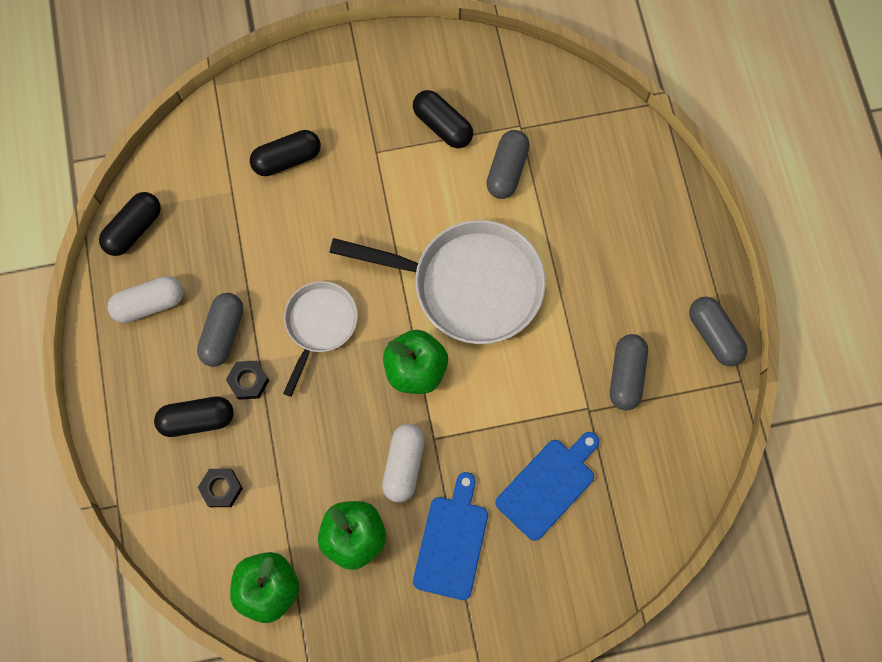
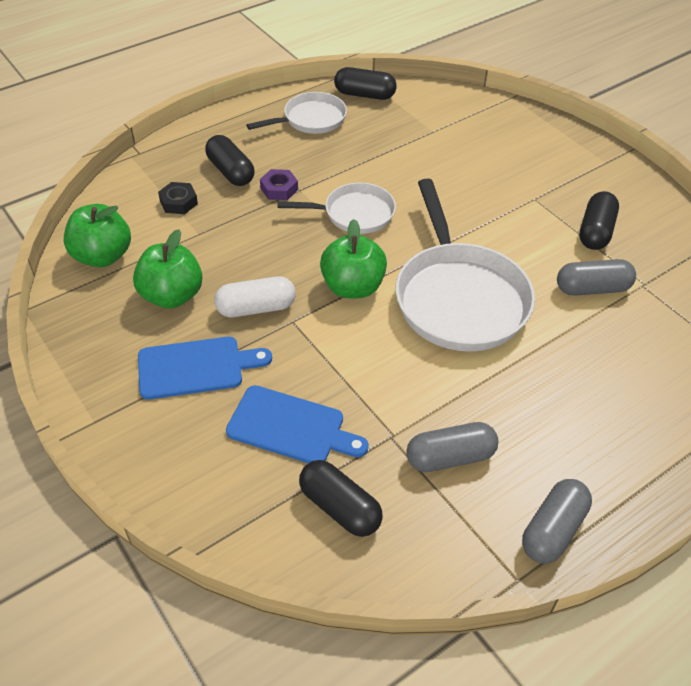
camera: 65 degrees right, 25 degrees down
(149, 303) = (311, 119): white capsule -> white pan
(223, 333) = (311, 163): grey capsule -> none
(248, 381) = (279, 189): black nut -> purple nut
(287, 159) = (484, 151): black capsule -> black capsule (339, 507)

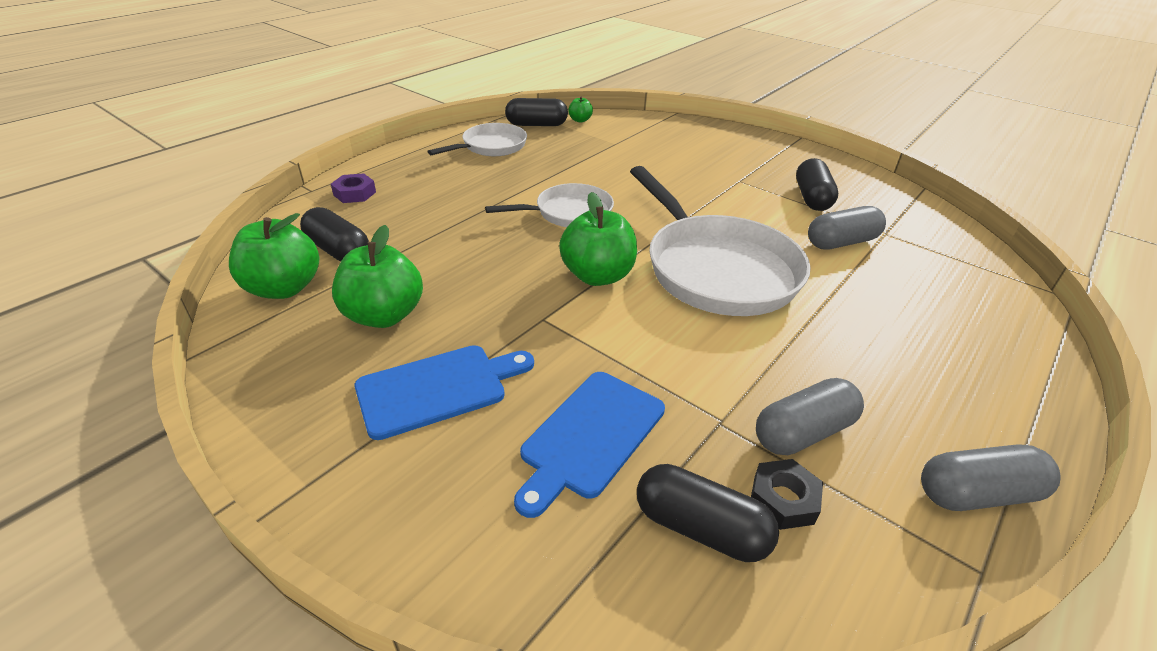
camera: 15 degrees left, 10 degrees down
(178, 202) = (368, 226): black nut -> black nut (783, 499)
(231, 171) = (420, 194): black capsule -> black capsule (338, 250)
(256, 308) = (493, 312): white capsule -> none
(279, 189) = (479, 202): purple nut -> purple nut (354, 193)
(291, 427) = (590, 436): blue cutting board -> blue cutting board turned 120 degrees clockwise
(410, 93) = (580, 120): none -> green apple
(553, 530) = (977, 494): grey capsule -> grey capsule turned 60 degrees clockwise

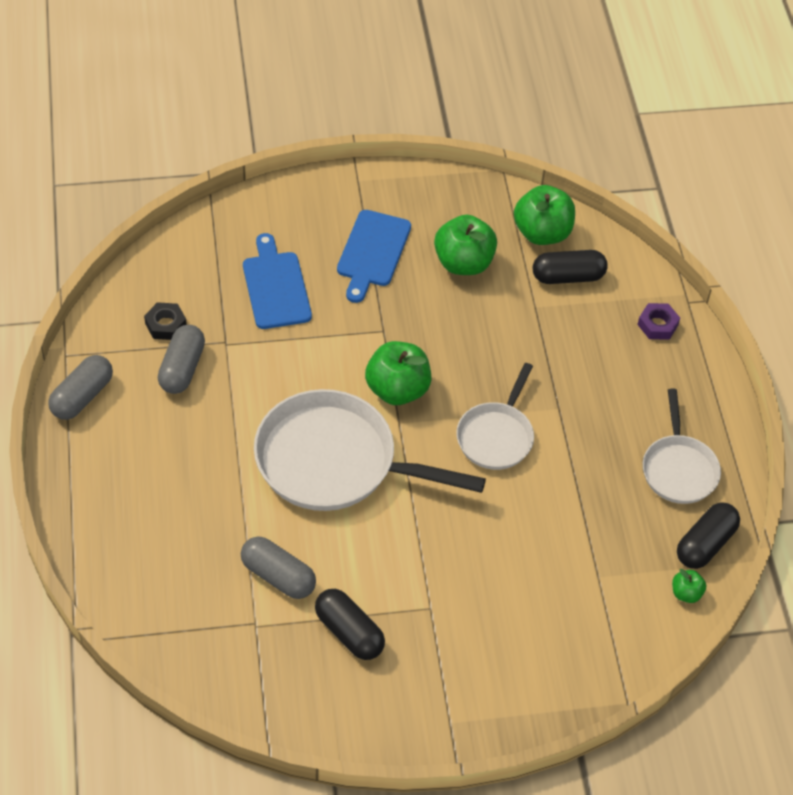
camera: 130 degrees right, 15 degrees up
(700, 528) = (189, 286): black capsule -> none
(841, 242) = (278, 576): grey capsule -> grey capsule turned 75 degrees counterclockwise

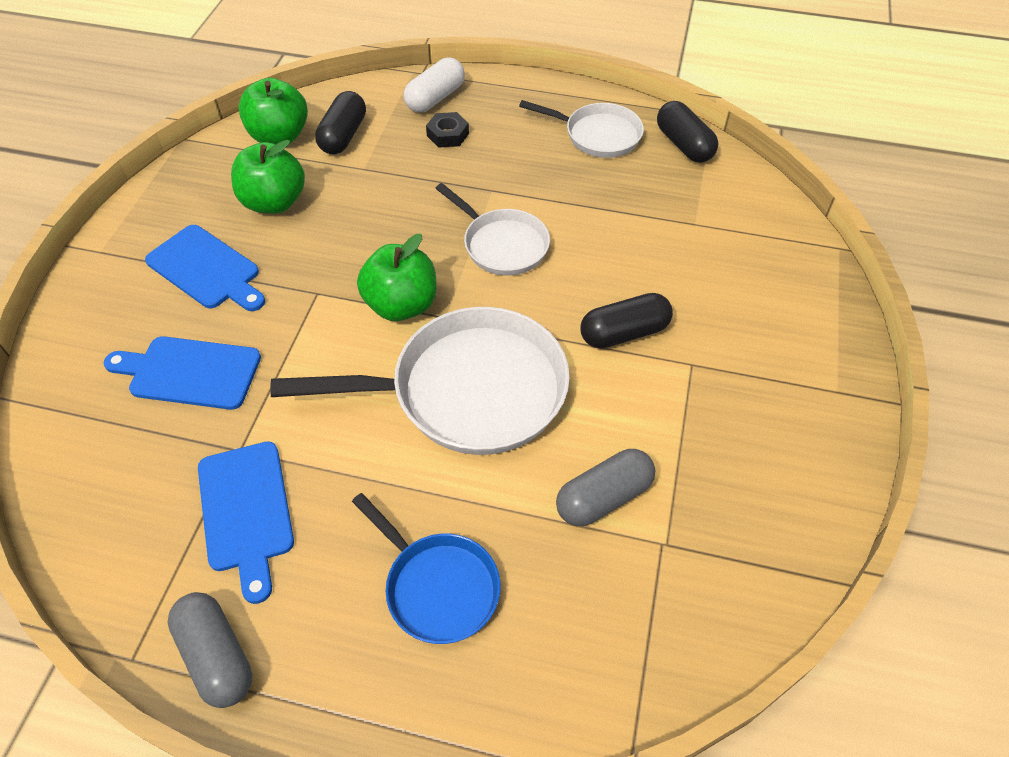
camera: 65 degrees left, 0 degrees up
(165, 325) = (165, 510): black nut -> black nut (448, 135)
(170, 496) = (437, 586): none -> blue pan
(182, 368) = (246, 511): grey capsule -> blue cutting board
(334, 461) = (468, 391): white pan -> white pan turned 135 degrees counterclockwise
(349, 632) = (702, 448): black capsule -> black capsule (624, 333)
(657, 325) = (435, 98): purple nut -> white capsule
(686, 593) = (732, 173): green apple -> none

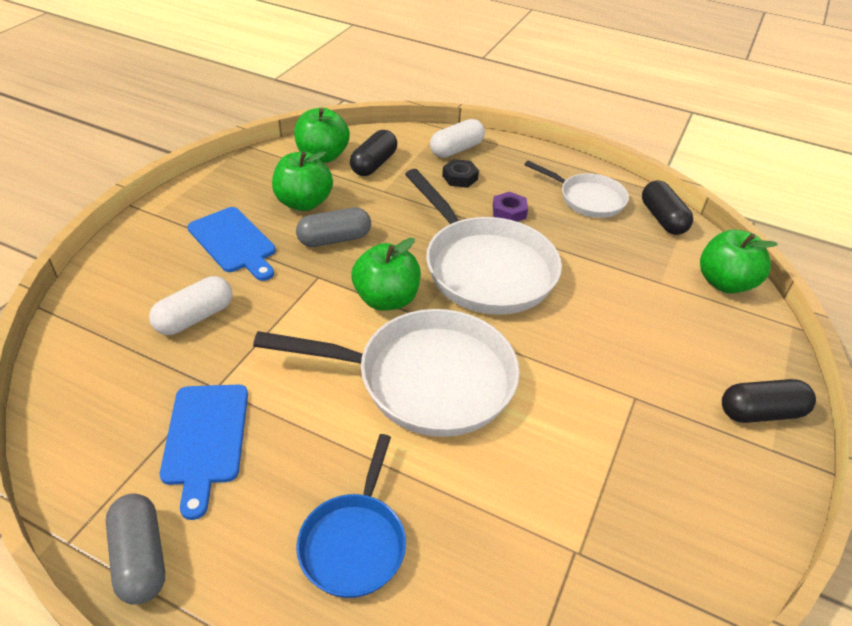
camera: 10 degrees right, 10 degrees down
(190, 372) = (195, 317): blue cutting board -> white capsule
(437, 586) = (354, 542): blue pan -> blue pan turned 45 degrees clockwise
(502, 245) = (485, 268): white pan -> white pan, size x1.77
(513, 168) = (509, 212): none -> purple nut
(603, 497) = (528, 497): grey capsule -> grey capsule (334, 239)
(624, 333) = (577, 359): black capsule -> black capsule (761, 412)
(762, 211) = (724, 283): none -> green apple

